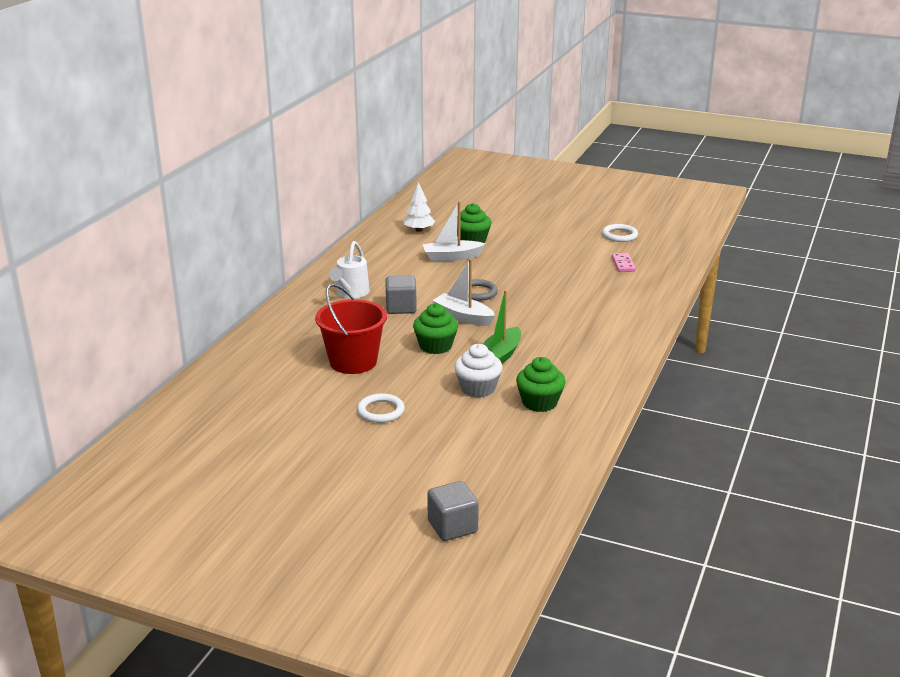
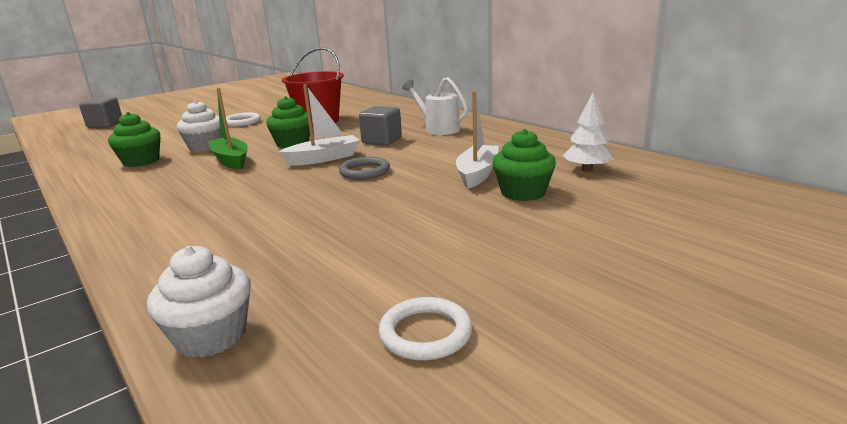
camera: 120 degrees right, 5 degrees down
(623, 264) = (299, 288): pink domino -> none
(669, 268) = (211, 336): none -> white cupcake

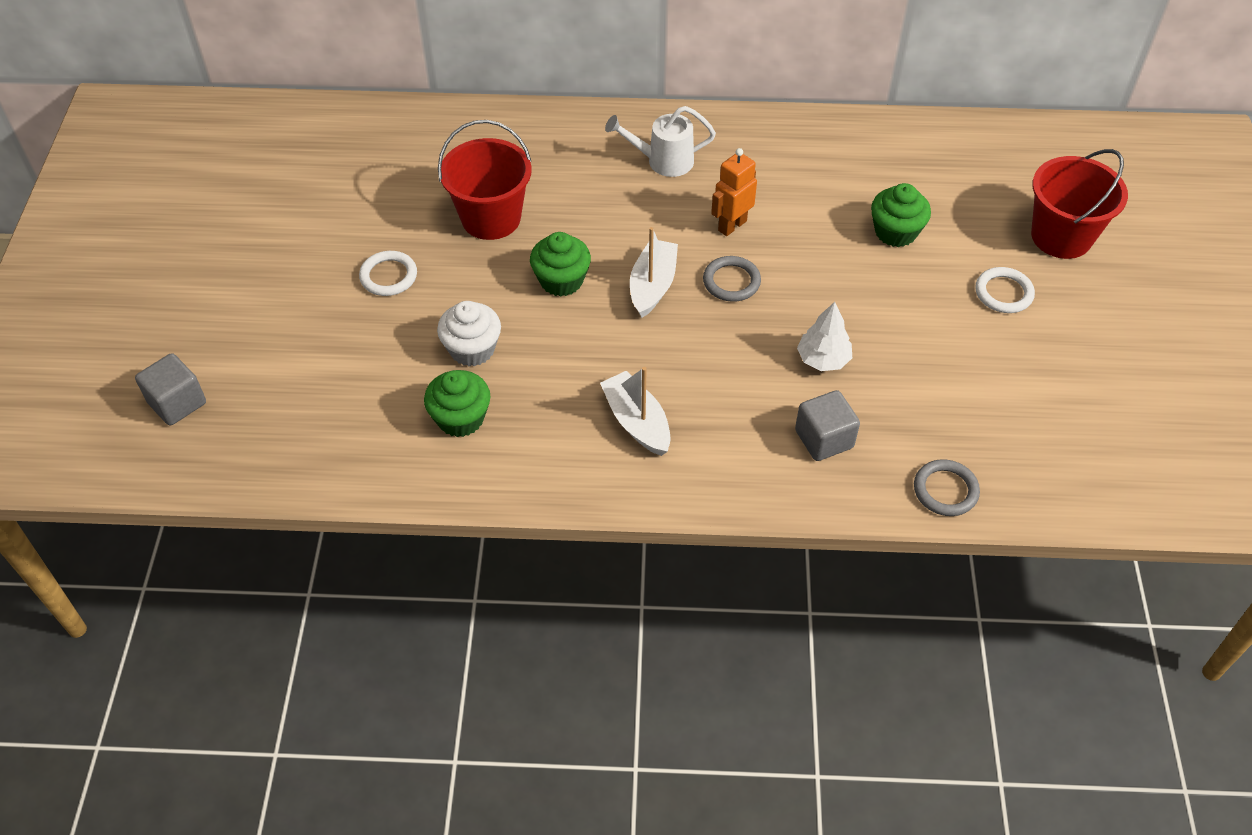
camera: 50 degrees left, 30 degrees up
(211, 336) = (945, 490): white cupcake -> grey ring
(231, 160) = (563, 350): green boat -> none
(382, 141) = (648, 219): grey cube -> grey cube (824, 439)
(418, 156) = (732, 225): none -> orange robot
(425, 333) = (1032, 401): white ring -> white ring (1003, 293)
(477, 174) = (827, 225): white boat -> white boat (637, 422)
(587, 169) = (893, 167): white tree -> white tree (823, 359)
(693, 250) = (1061, 236): none -> red bucket

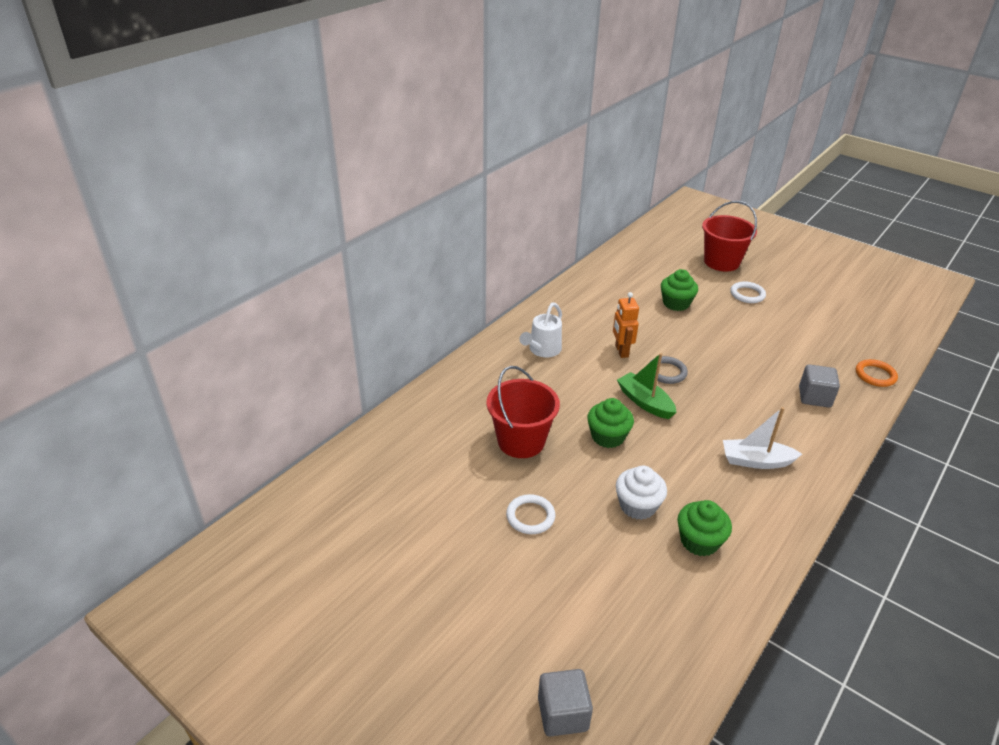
camera: 55 degrees left, 15 degrees down
(652, 285) = (645, 402): white boat -> green boat
(823, 359) = (753, 369): white tree -> none
(945, 490) = (875, 375): grey ring -> orange ring

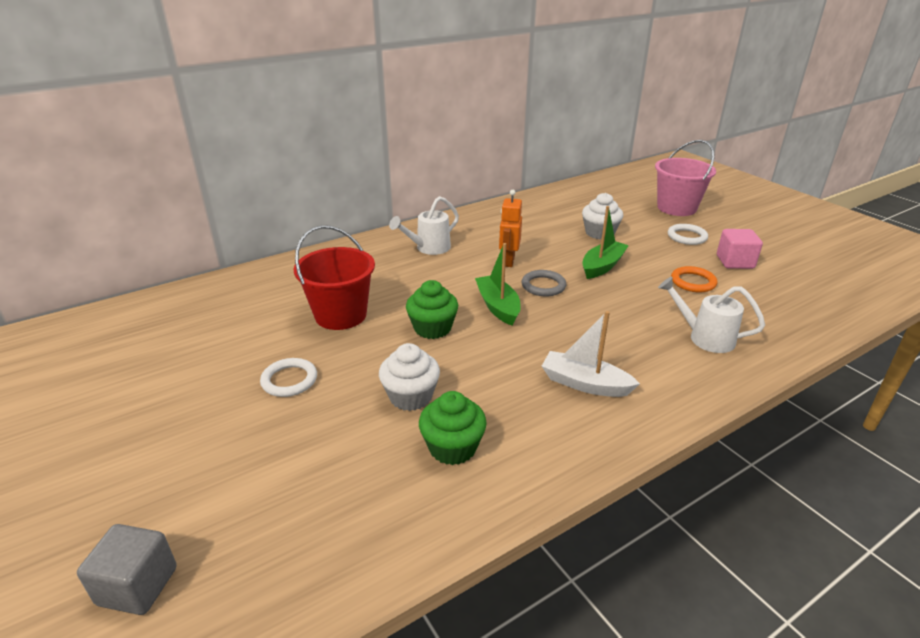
camera: 20 degrees right, 5 degrees down
(676, 303) = (599, 233): green cupcake -> white cupcake
(700, 341) = (602, 266): none -> green boat
(721, 262) = (676, 208): red bucket -> pink bucket
(797, 315) = (735, 262): none -> pink cube
(814, 397) = (704, 337): grey cube -> white watering can
(875, 375) = (801, 331): orange ring -> orange ring (693, 282)

